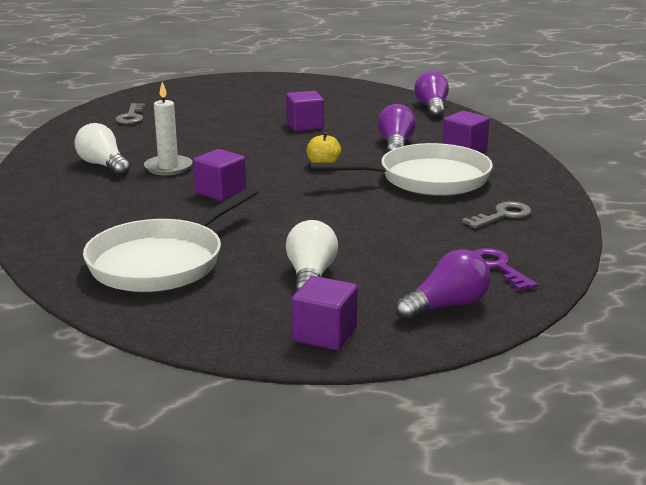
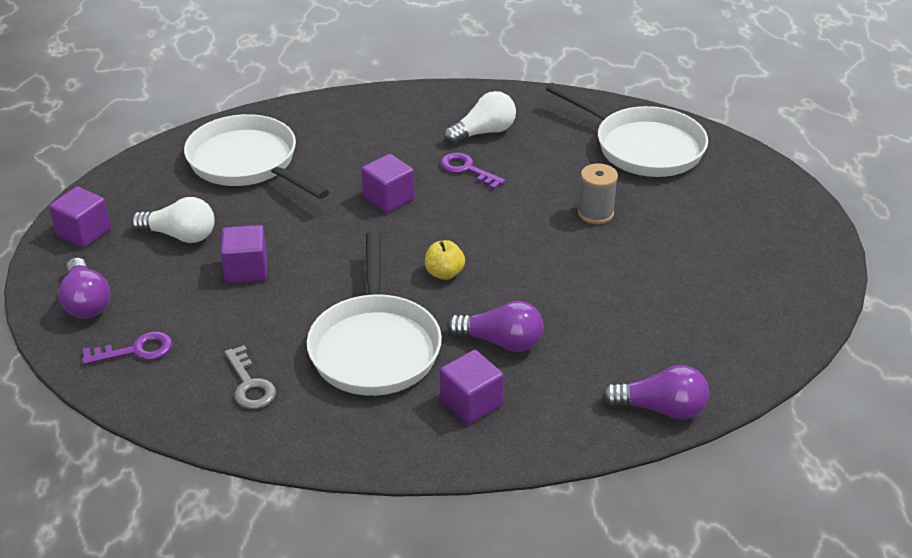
camera: 100 degrees right, 15 degrees up
(131, 117) = (643, 147): grey key -> white pan
(168, 167) = (467, 170): white candle -> purple key
(227, 127) = (595, 213): none -> grey spool
(305, 126) = (591, 274): purple cube -> purple cube (246, 269)

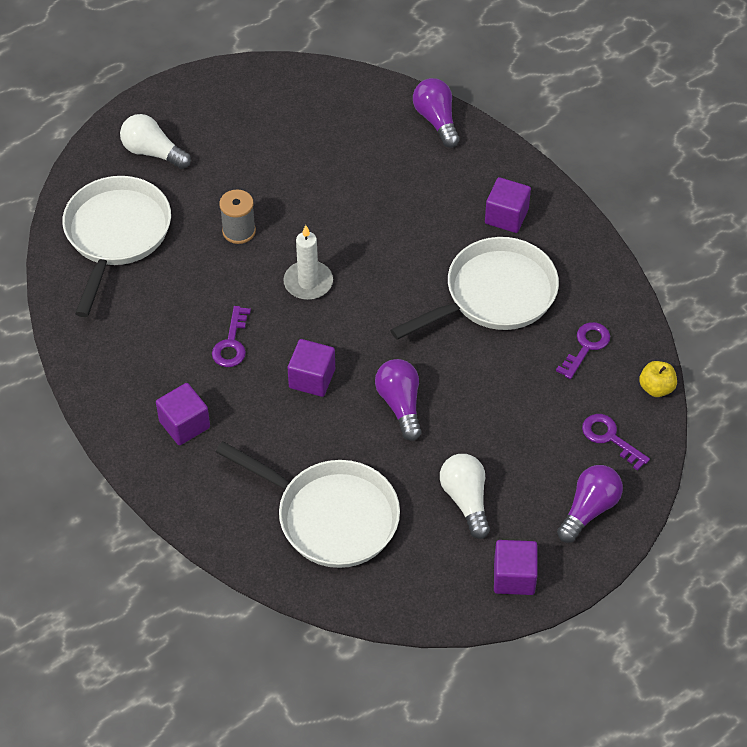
camera: 120 degrees left, 15 degrees up
(246, 269) = (472, 424): purple cube -> purple cube (184, 424)
(247, 163) = (331, 516): white pan -> white pan turned 75 degrees counterclockwise
(249, 384) = (586, 347): grey key -> purple key
(444, 273) = (383, 293): yellow apple -> yellow apple (656, 388)
(483, 132) = (163, 358): white light bulb -> white light bulb (153, 152)
(498, 233) = (308, 282): none -> white candle
(501, 342) = (435, 226): purple light bulb -> purple light bulb (400, 404)

